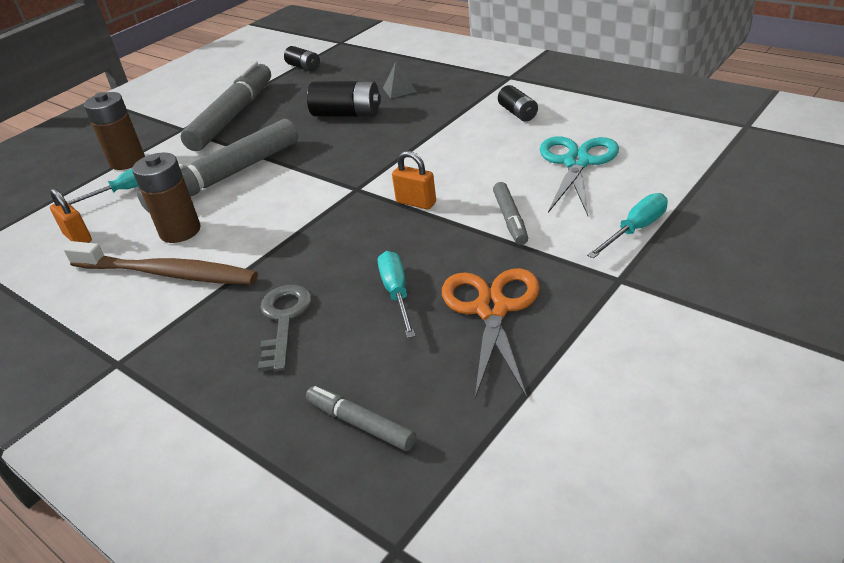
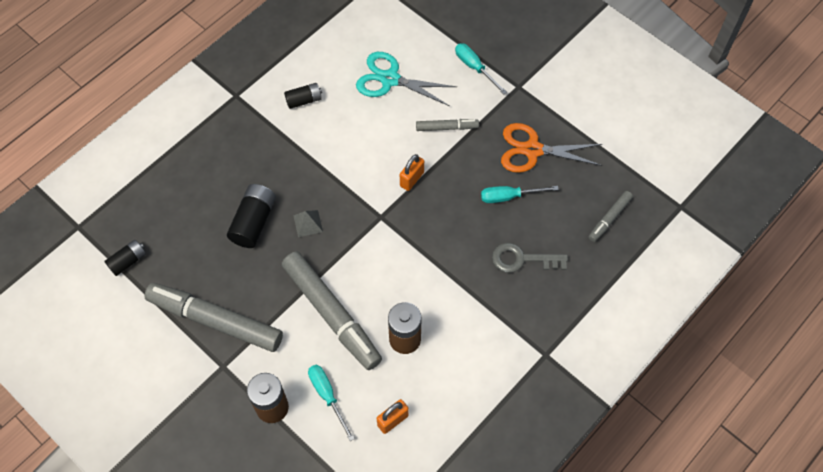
camera: 90 degrees left, 25 degrees up
(167, 273) = (458, 339): brown toothbrush -> none
(399, 90) = (222, 179): grey pyramid -> grey pyramid (308, 223)

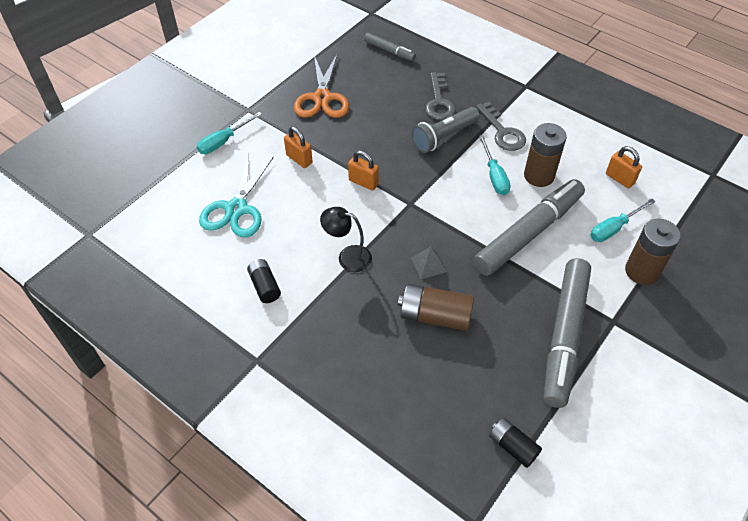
camera: 95 degrees left, 10 degrees down
(254, 222) = (435, 316): black battery -> brown battery
(325, 161) = (348, 257): none -> black lamp
(447, 127) = (299, 159): grey marker -> orange padlock
(468, 257) = (443, 137): none -> grey flashlight
(472, 315) = (502, 131): none -> grey key
(509, 196) = (375, 112): turquoise screwdriver -> turquoise screwdriver (494, 176)

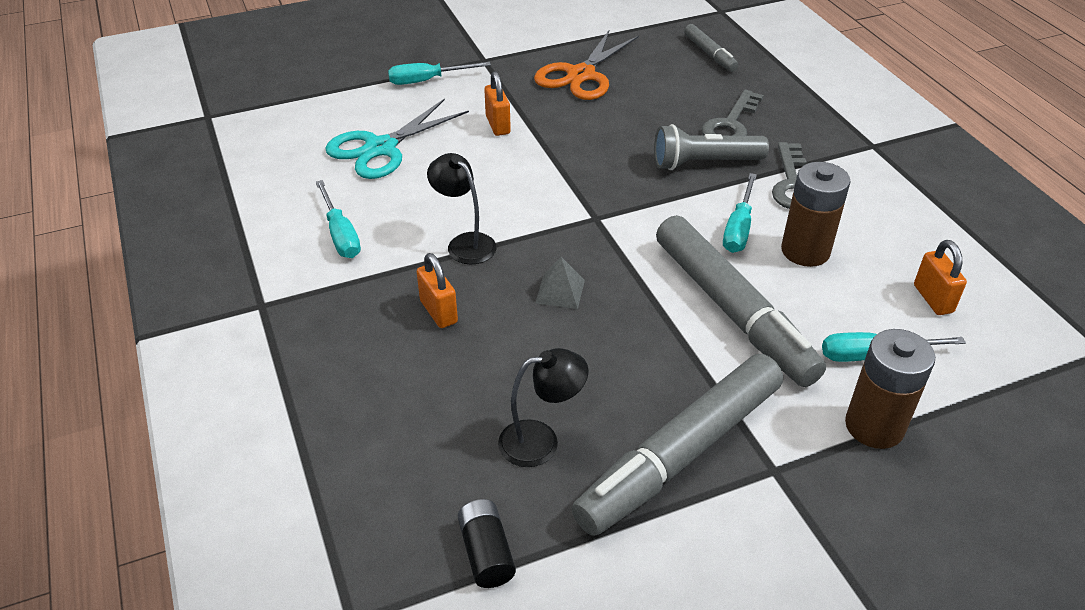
camera: 30 degrees right, 10 degrees down
(265, 286) = (340, 234): black battery -> turquoise screwdriver
(363, 182) = (555, 174): orange padlock -> orange padlock (438, 312)
(435, 316) = (517, 351): brown battery -> none
(490, 366) = (541, 441): none -> black lamp
(528, 233) = (732, 311): grey marker -> grey marker turned 75 degrees clockwise

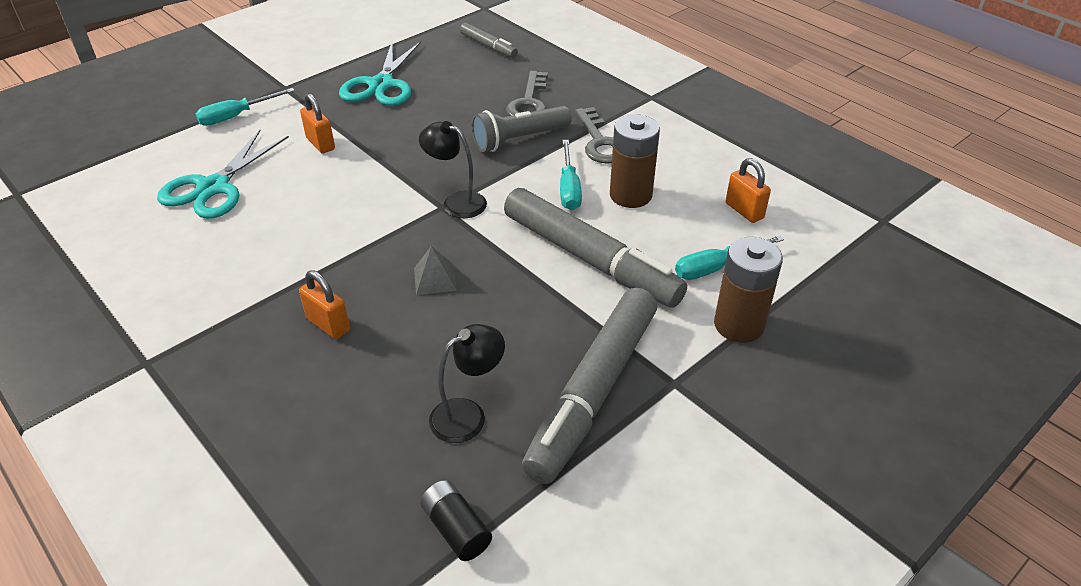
camera: 20 degrees left, 0 degrees up
(340, 234) = (203, 276): turquoise screwdriver -> none
(465, 243) = (329, 256): black lamp -> black lamp (456, 202)
(581, 75) = (381, 85): orange scissors -> turquoise scissors

